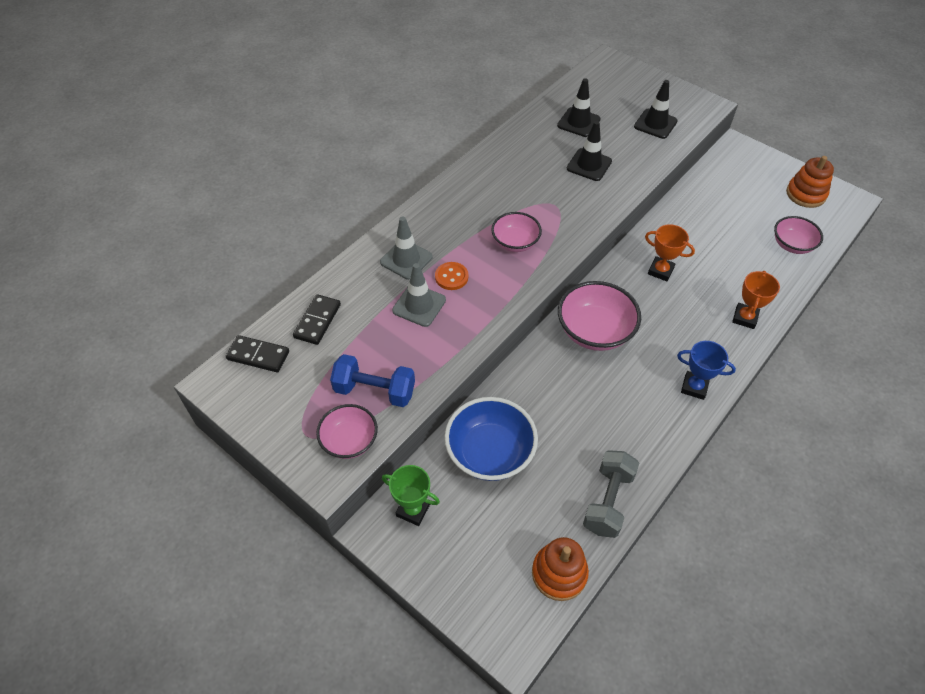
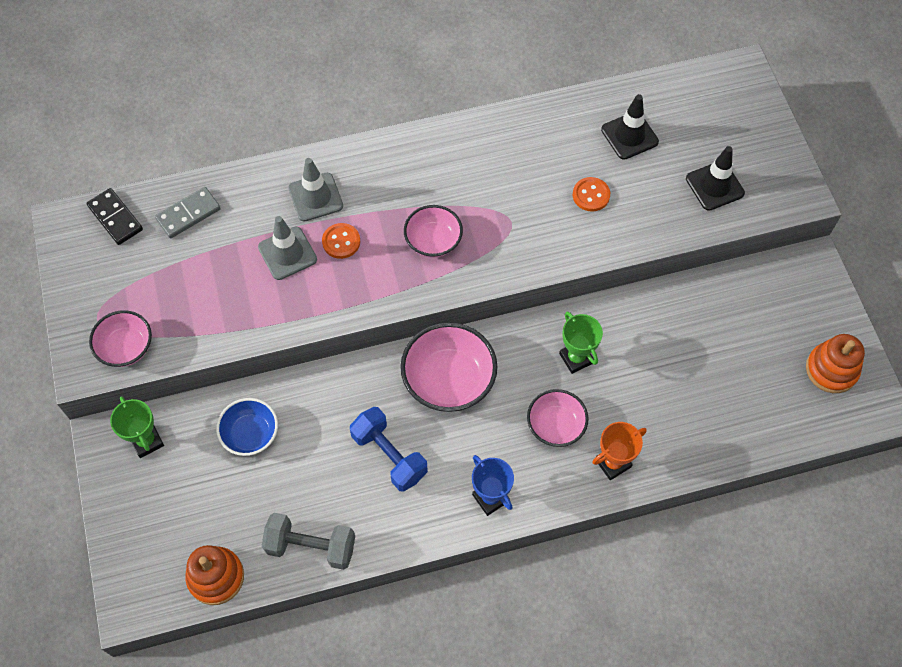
camera: 35 degrees right, 10 degrees up
(317, 321) = (188, 214): black domino -> grey domino
(375, 391) = (182, 314): blue dumbbell -> blue dumbbell (389, 455)
(490, 453) = (250, 434): blue bowl -> blue bowl, size x0.63
(589, 165) = (591, 195): black traffic cone -> orange button
(608, 501) = (311, 546): grey dumbbell -> grey dumbbell turned 45 degrees clockwise
(660, 271) = (576, 358): orange trophy -> green trophy
(792, 245) = (750, 418): pink bowl -> pink bowl (555, 425)

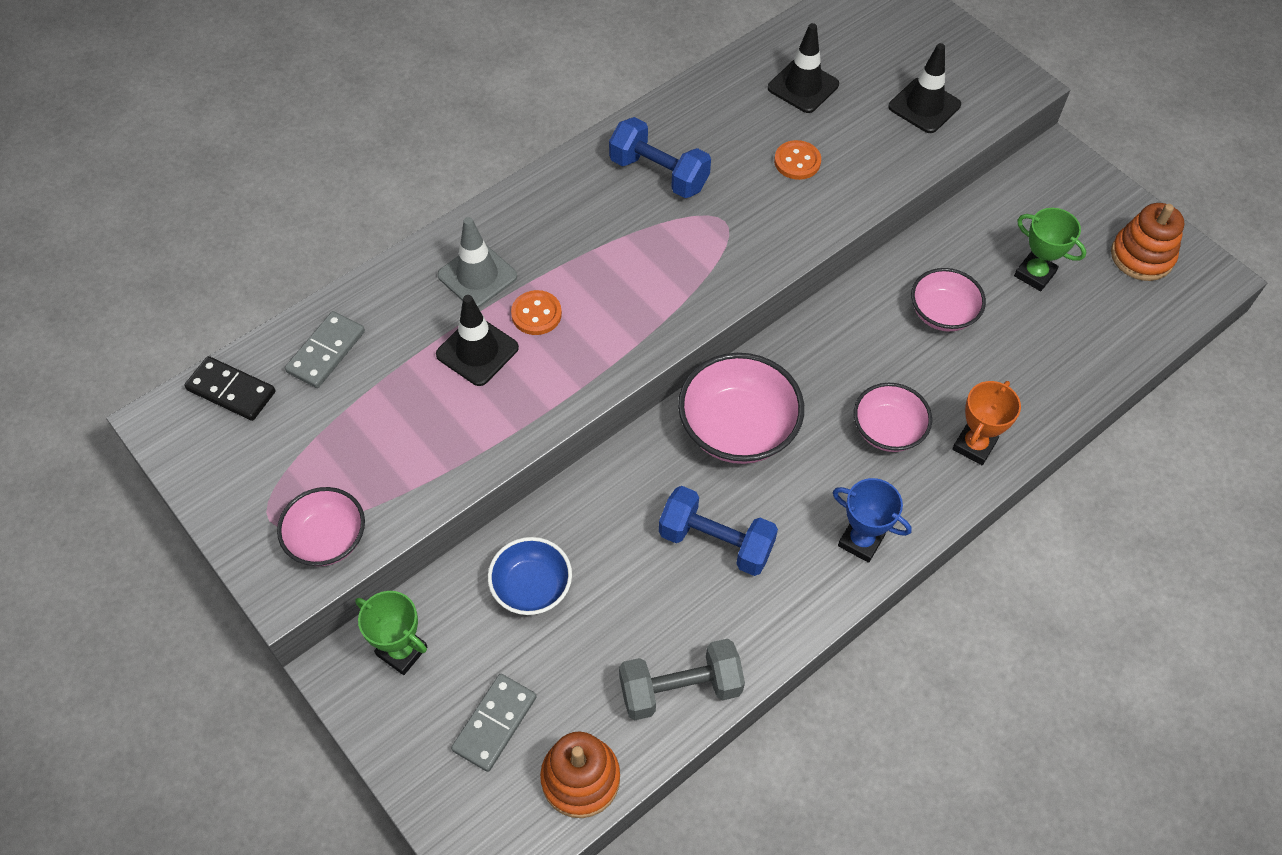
camera: 25 degrees left, 5 degrees down
(180, 515) = (494, 723): none -> grey domino
(287, 253) = (477, 351): grey traffic cone -> black traffic cone
(433, 241) = (646, 273): pink bowl -> pink bowl (942, 313)
(483, 167) = (659, 174): none -> blue dumbbell
(576, 358) = (868, 349): green trophy -> green trophy (1034, 274)

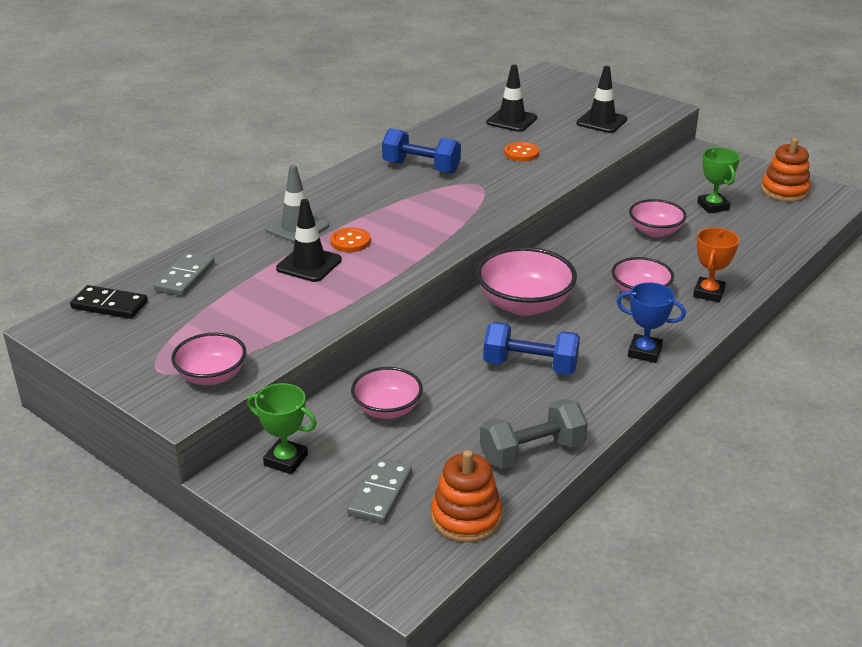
camera: 10 degrees left, 25 degrees down
(532, 587) = (387, 409): blue bowl -> pink bowl
(1034, 274) = (713, 206): green trophy -> green trophy turned 45 degrees clockwise

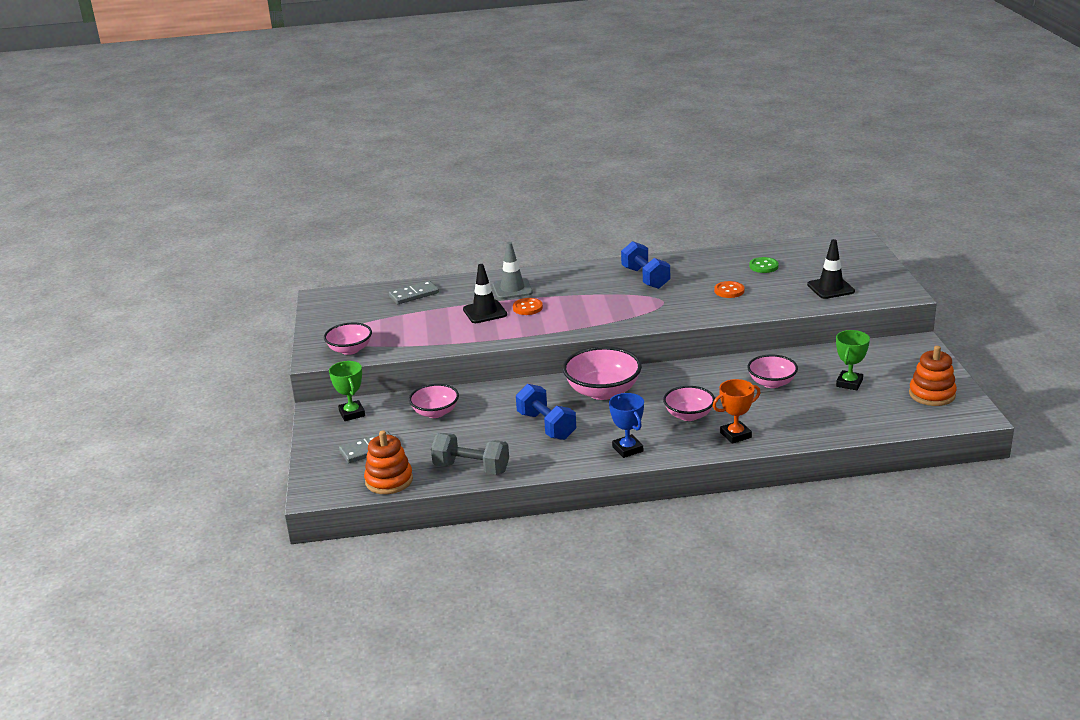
camera: 45 degrees right, 5 degrees down
(109, 305) = (359, 295): black domino -> none
(511, 120) = (763, 266): black traffic cone -> green button

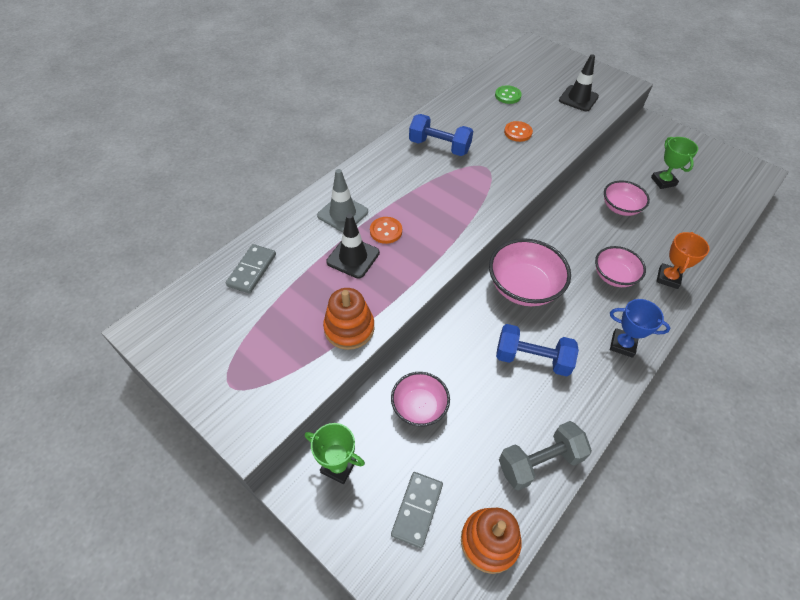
camera: 45 degrees left, 25 degrees up
(350, 350) = (274, 393): pink bowl -> none
(932, 394) = (717, 166): orange stacking toy -> orange stacking toy (349, 328)

